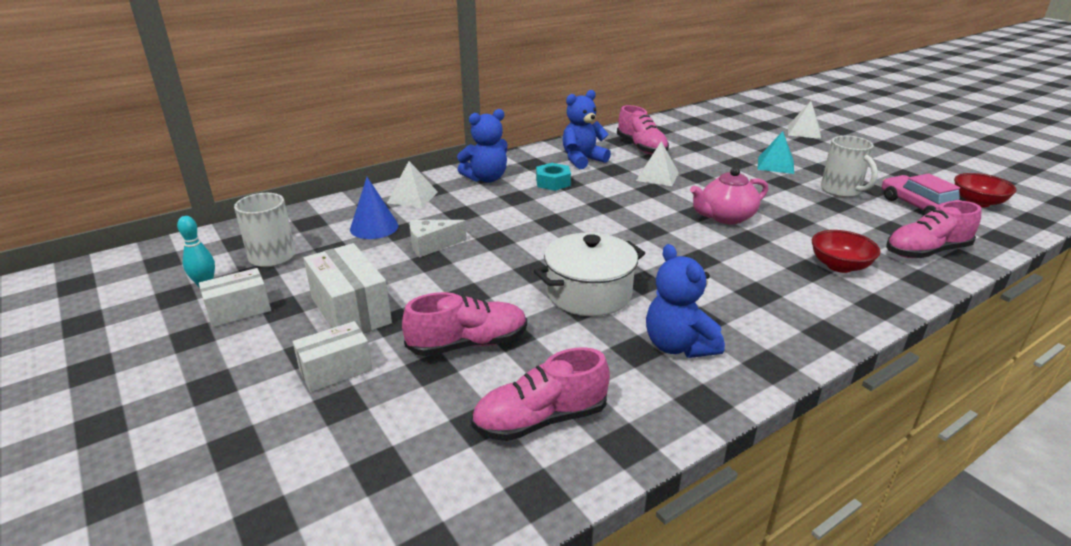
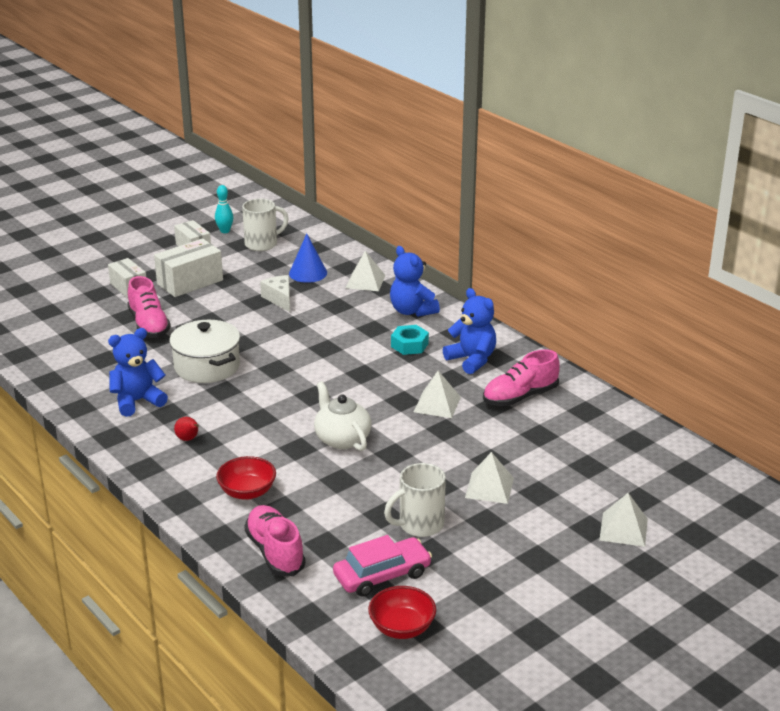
camera: 85 degrees right, 0 degrees up
(540, 420) = (73, 353): pink shoe -> none
(726, 217) = (342, 439): pink teapot -> white teapot
(755, 303) = (188, 439): none -> red pear
(775, 165) = (489, 487): turquoise pyramid -> white pyramid

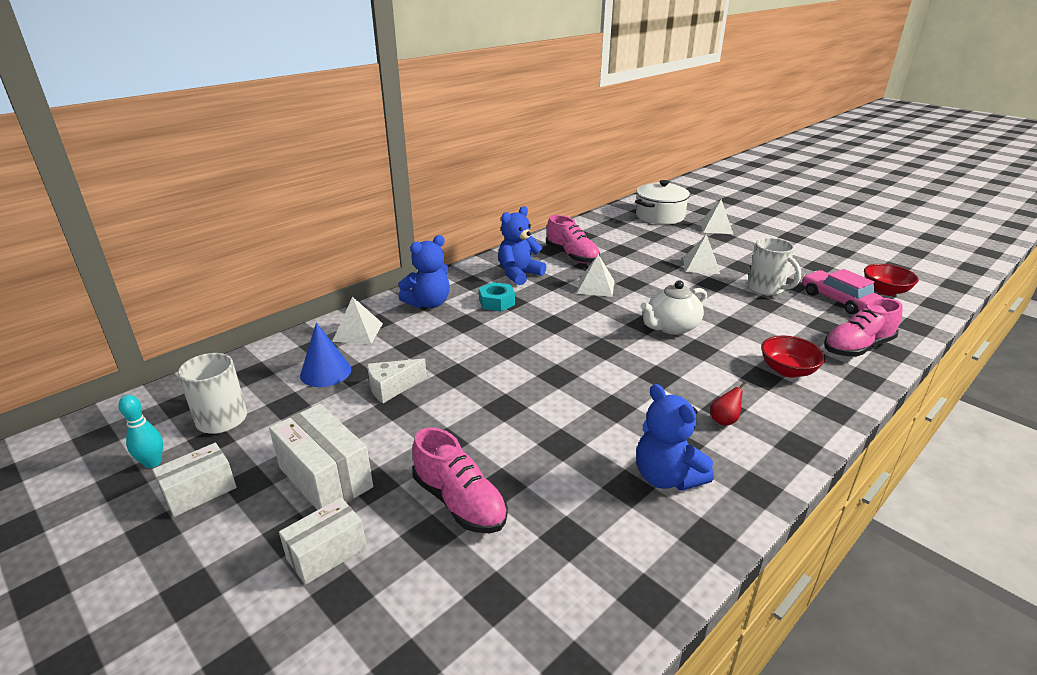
camera: 95 degrees left, 0 degrees up
(149, 325) = (460, 502): pink shoe -> pink shoe turned 75 degrees clockwise
(207, 366) = (565, 427): white pot -> white pot (660, 216)

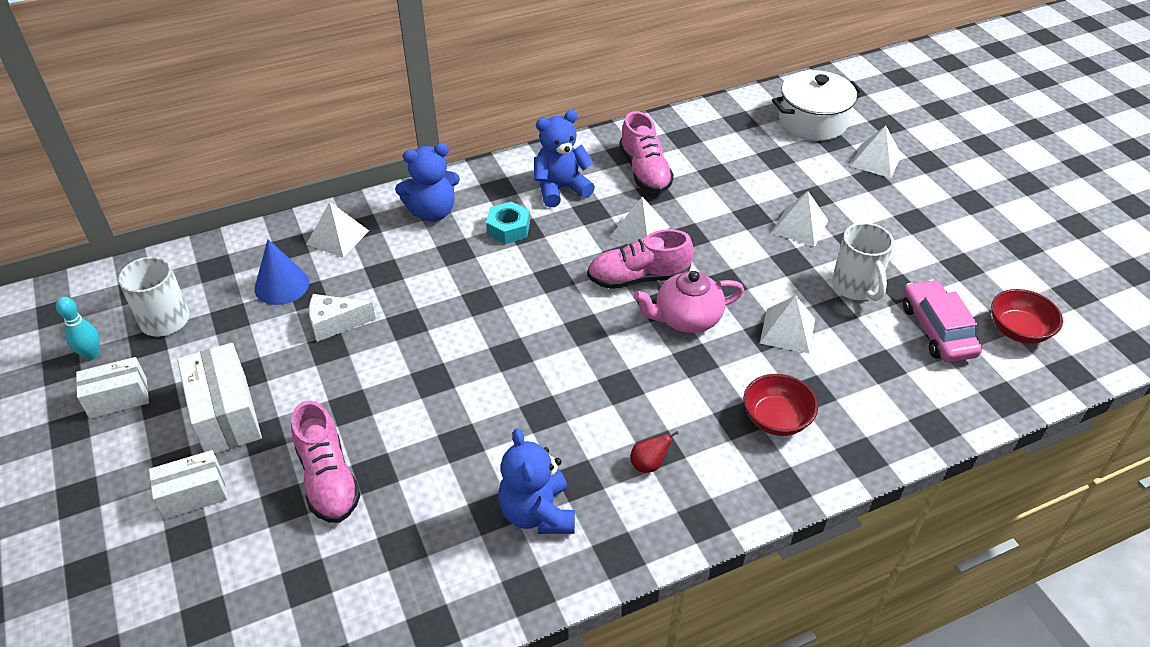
camera: 20 degrees right, 15 degrees up
(671, 327) = (686, 318): white teapot -> pink teapot
(746, 319) = (787, 330): none -> white pyramid
(857, 347) = (894, 410): pink shoe -> pink shoe (638, 278)

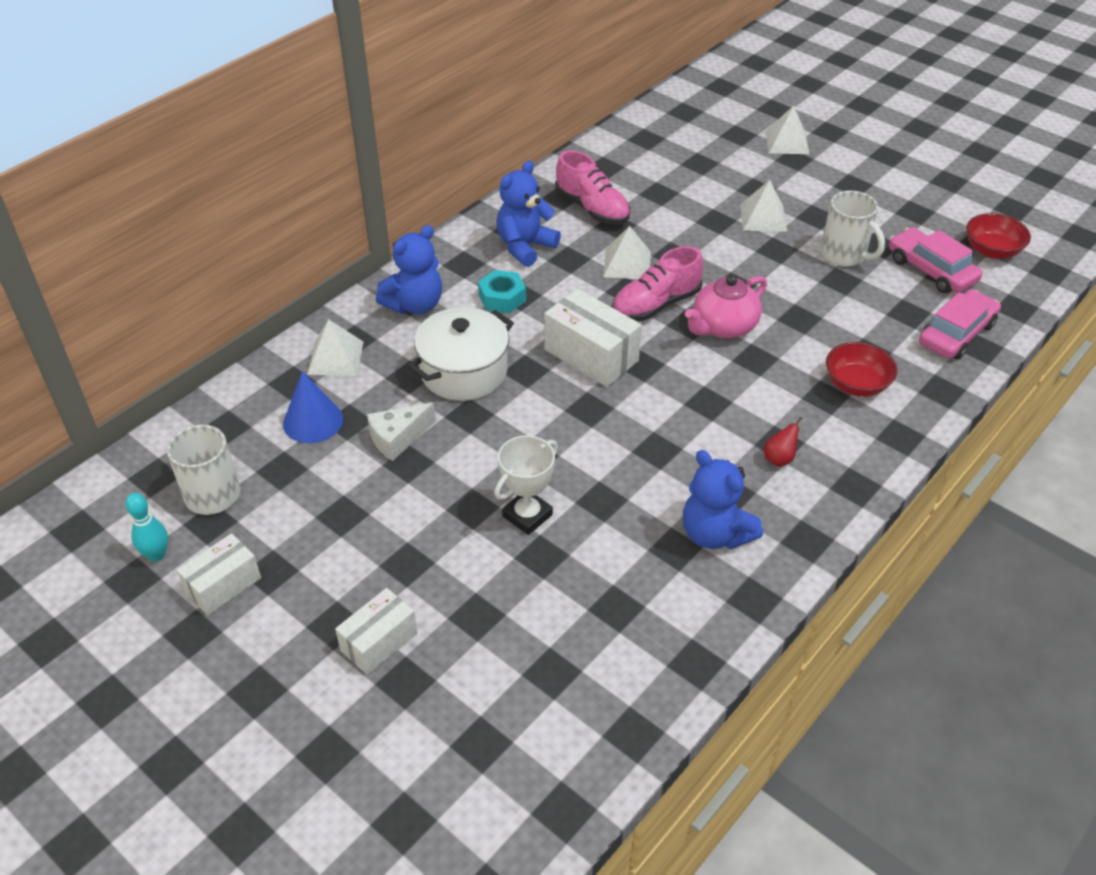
camera: 25 degrees left, 0 degrees up
(226, 415) = (353, 559): white box -> white box (591, 355)
(328, 479) = (502, 577): pink shoe -> none
(389, 431) = (527, 515): none -> white trophy
(787, 330) = (814, 309): white pyramid -> none
(812, 121) = (710, 122): white pot -> white pot (464, 372)
(918, 404) = (956, 334): none -> pink car

